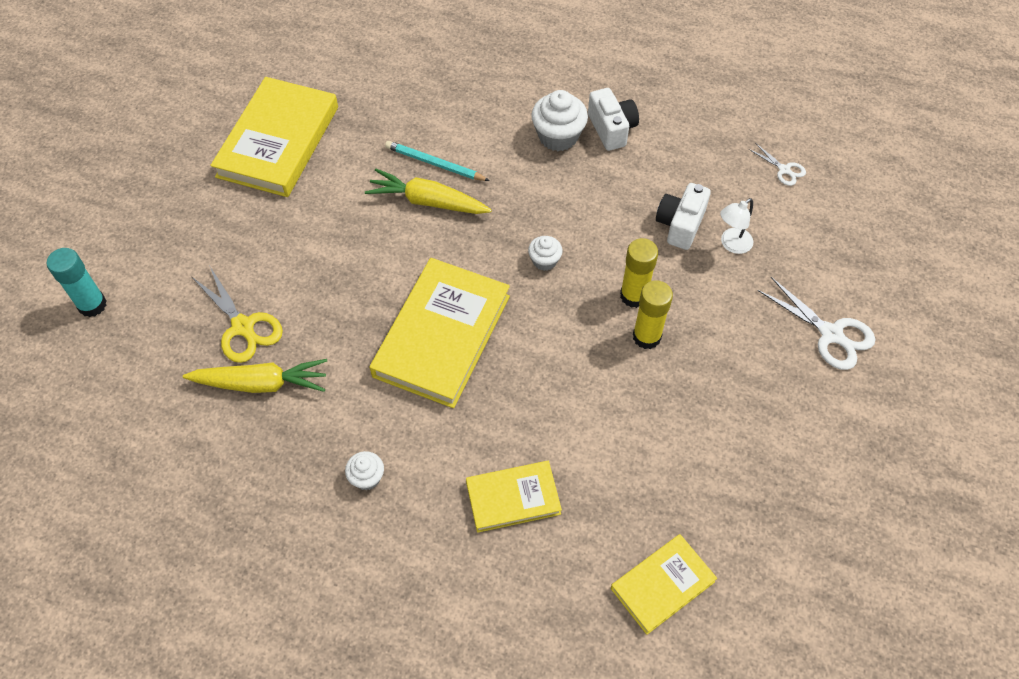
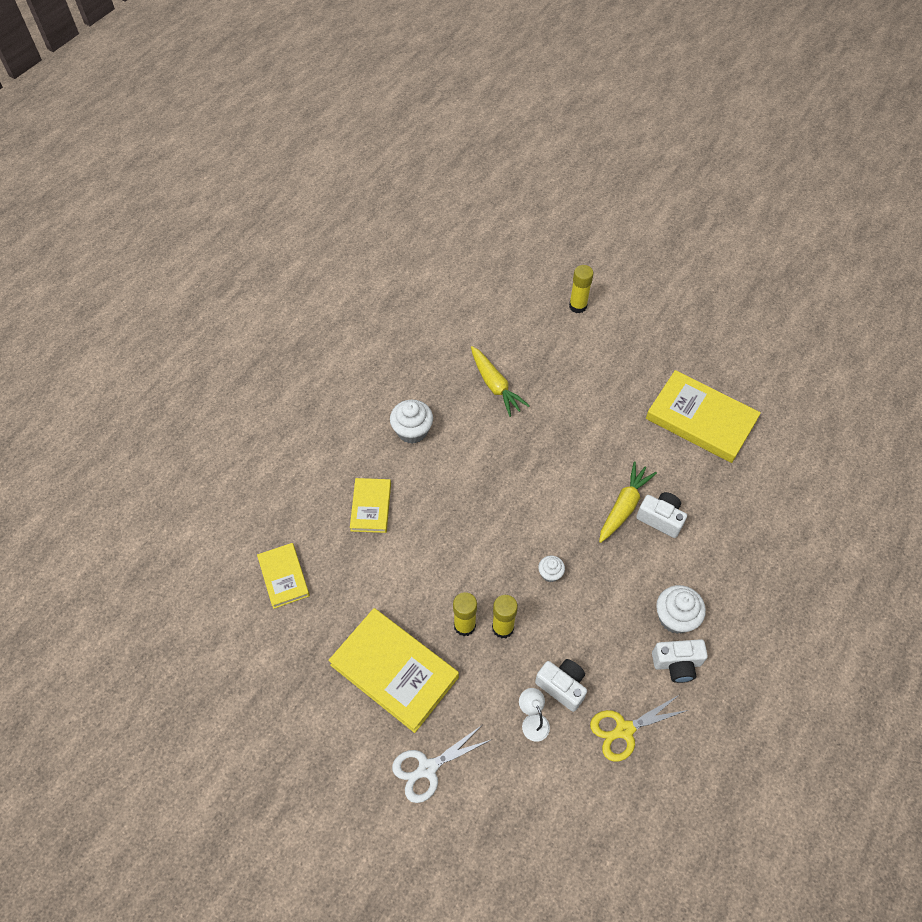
camera: 105 degrees right, 0 degrees up
(92, 305) = (578, 306): turquoise glue stick -> yellow glue stick
(243, 327) = (540, 380): yellow scissors -> yellow scissors (624, 730)
(261, 383) = (495, 385): yellow carrot -> yellow carrot turned 45 degrees counterclockwise
(367, 477) = (412, 431): white cupcake -> white cupcake, size x1.76
(435, 164) = (660, 519): turquoise pencil -> white camera
(442, 336) = (502, 492): yellow book -> yellow book (394, 671)
(784, 170) = (604, 801): white scissors -> none

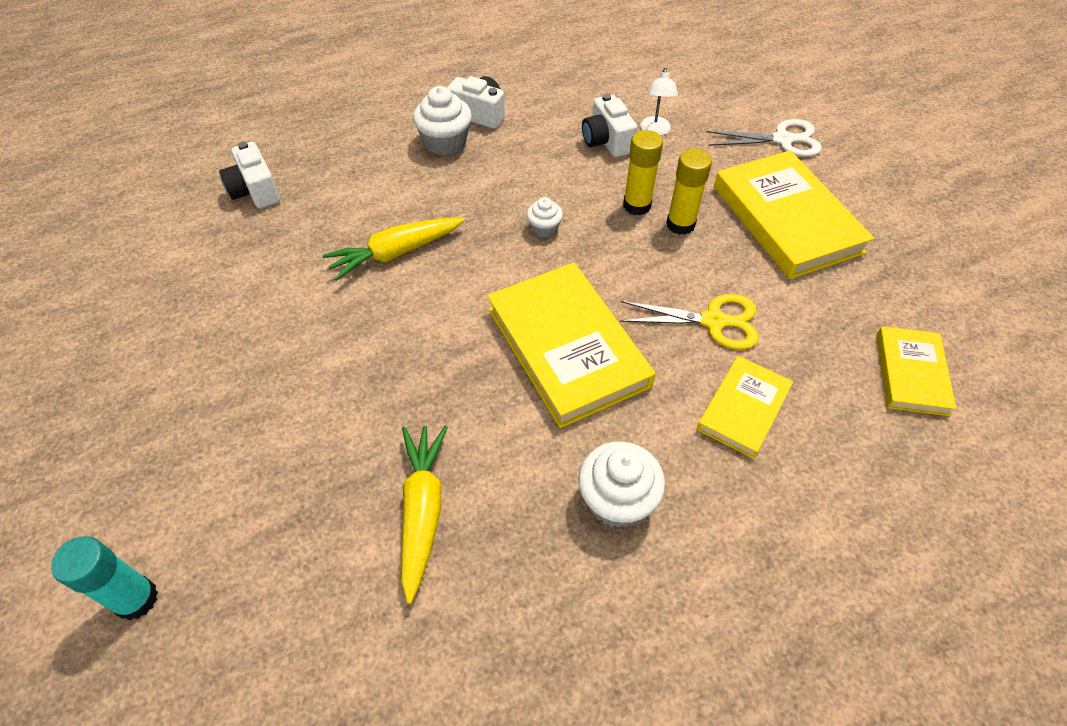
camera: 150 degrees left, 5 degrees down
(578, 306) = (136, 599): yellow glue stick -> turquoise glue stick
(624, 730) = (571, 96): yellow scissors -> yellow scissors (713, 321)
(660, 519) = (367, 223): white camera -> white camera (255, 191)
(701, 419) = (189, 302): yellow book -> yellow book (567, 347)

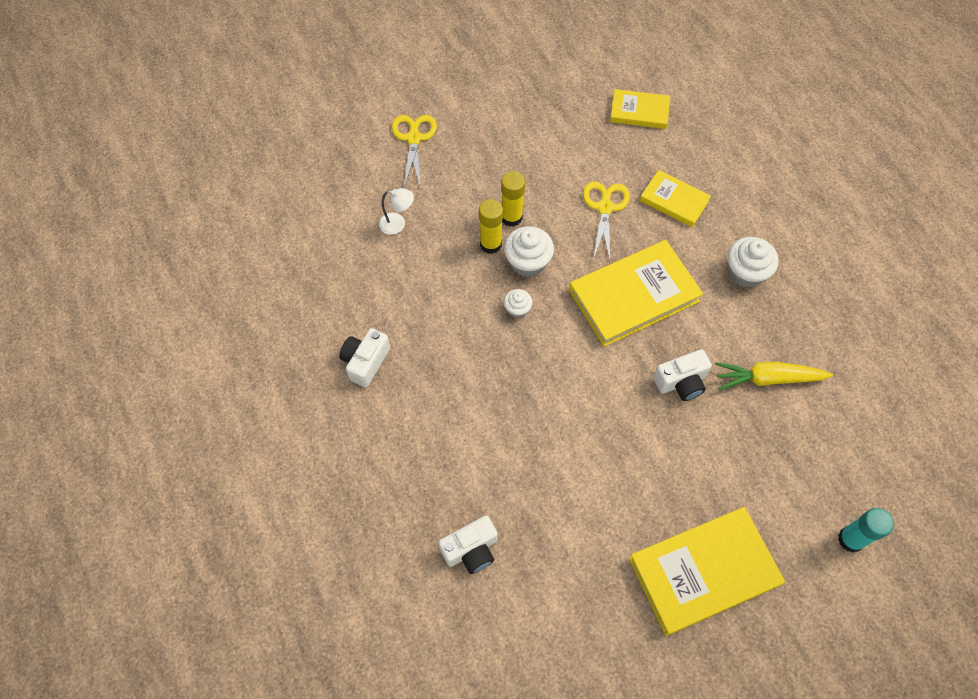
camera: 90 degrees left, 10 degrees up
(395, 253) = (548, 417): yellow carrot -> none
(445, 142) = (406, 389): white cupcake -> white cupcake (527, 262)
(607, 141) = (410, 260): white camera -> white camera (681, 382)
(782, 140) = (414, 138): white scissors -> yellow scissors
(786, 219) = (505, 151): yellow book -> yellow book (703, 571)

